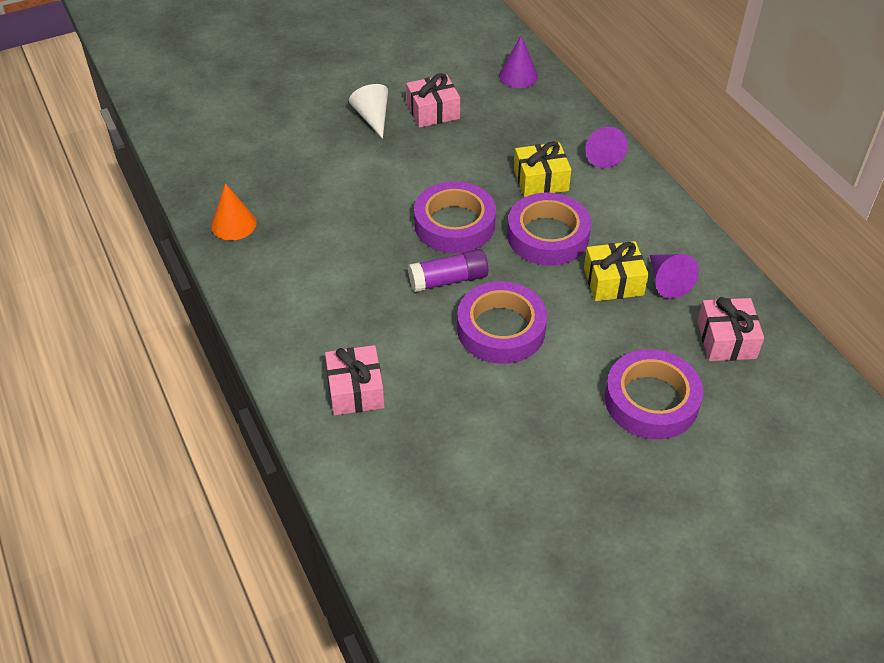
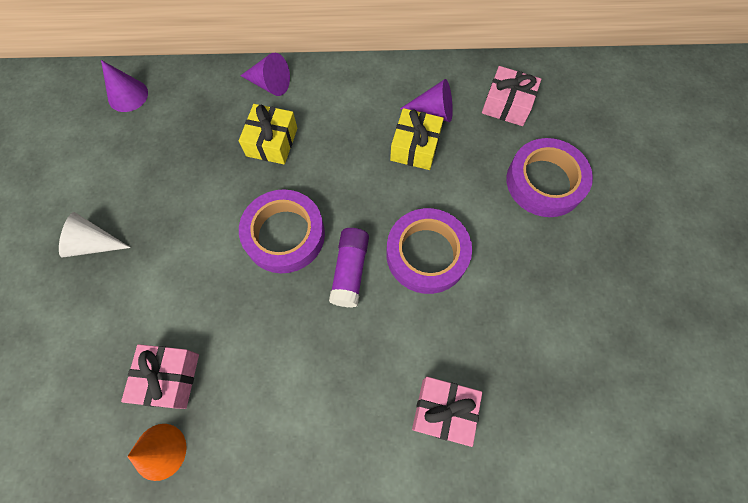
camera: 65 degrees left, 20 degrees up
(433, 111) = (124, 186): pink gift -> pink gift (169, 378)
(548, 236) = (340, 168): purple tape -> none

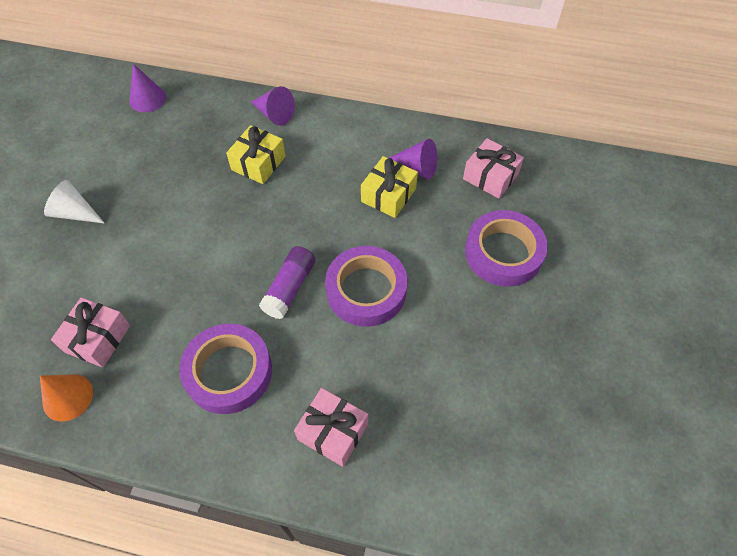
camera: 15 degrees right, 10 degrees down
(284, 235) = (241, 243): purple tape -> purple tape (229, 372)

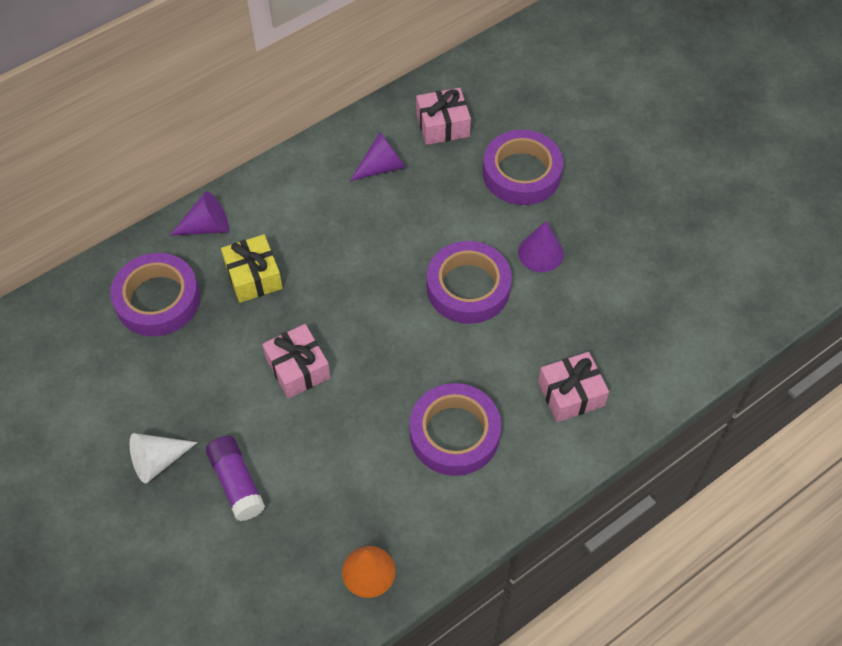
camera: 50 degrees left, 0 degrees up
(98, 338) = (328, 516): pink gift -> pink gift (298, 368)
(148, 99) = (67, 317): purple cone -> purple cone (540, 253)
(197, 129) = (157, 299): none -> purple tape
(289, 288) = (414, 339): purple glue stick -> purple glue stick (237, 483)
(388, 195) = (390, 206): yellow gift -> none

